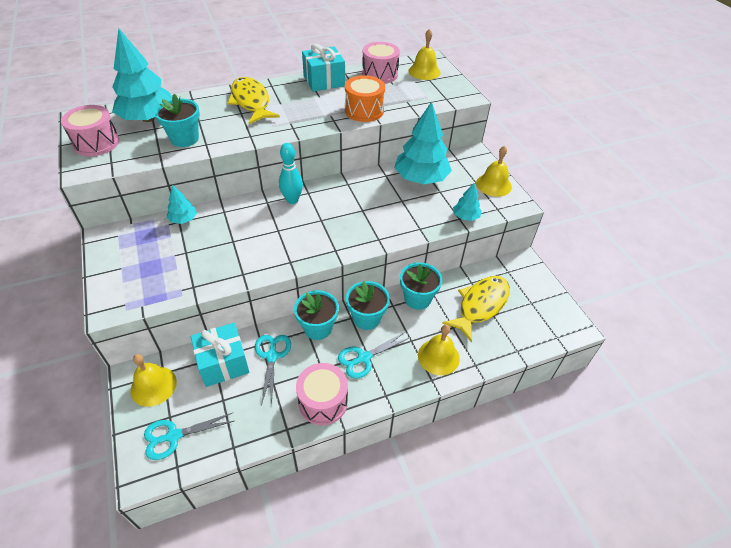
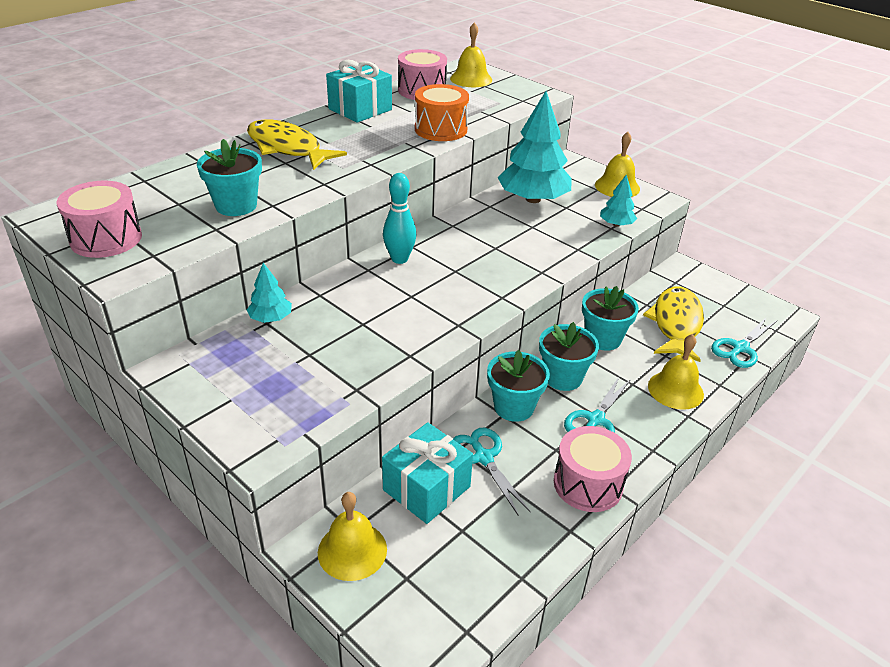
camera: 25 degrees left, 10 degrees down
(148, 118) = (157, 194): turquoise tree -> none
(173, 436) = (432, 598): turquoise scissors -> turquoise scissors (740, 348)

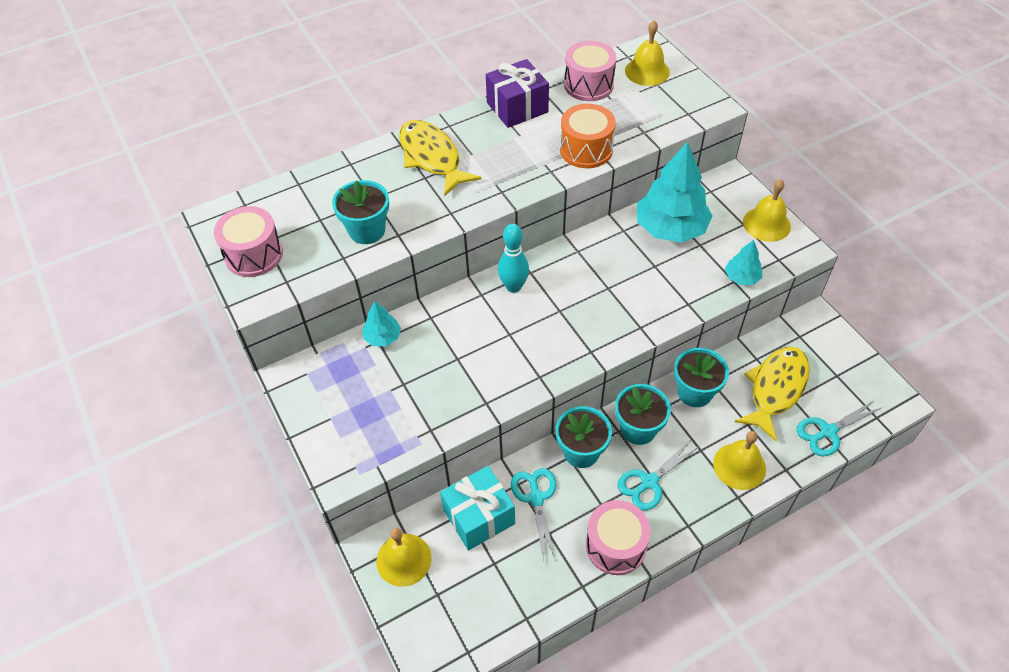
camera: 20 degrees right, 15 degrees up
(360, 109) = (517, 107): turquoise gift -> purple gift

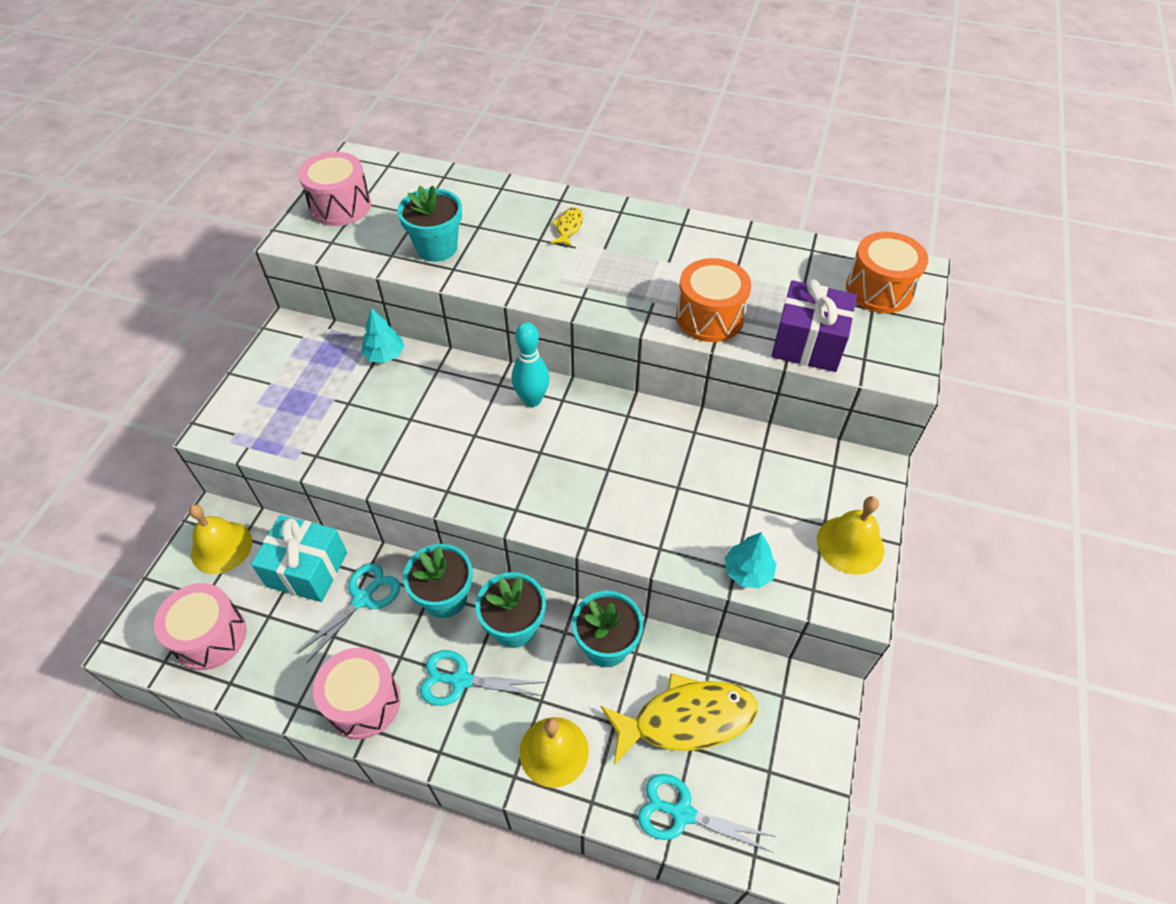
camera: 45 degrees right, 0 degrees up
(432, 157) = (568, 227): yellow fish -> yellow fish, size x0.44
(517, 107) = (701, 237): purple gift -> purple gift (808, 343)
(588, 85) = (799, 262): pink drum -> pink drum (210, 636)
(647, 71) = (879, 289): yellow bell -> orange drum
(670, 228) = (742, 466): turquoise tree -> none

